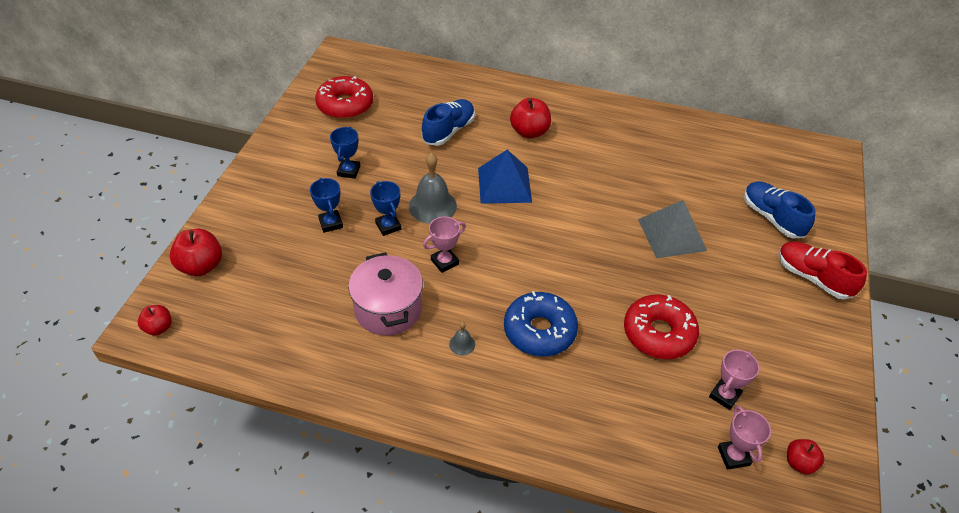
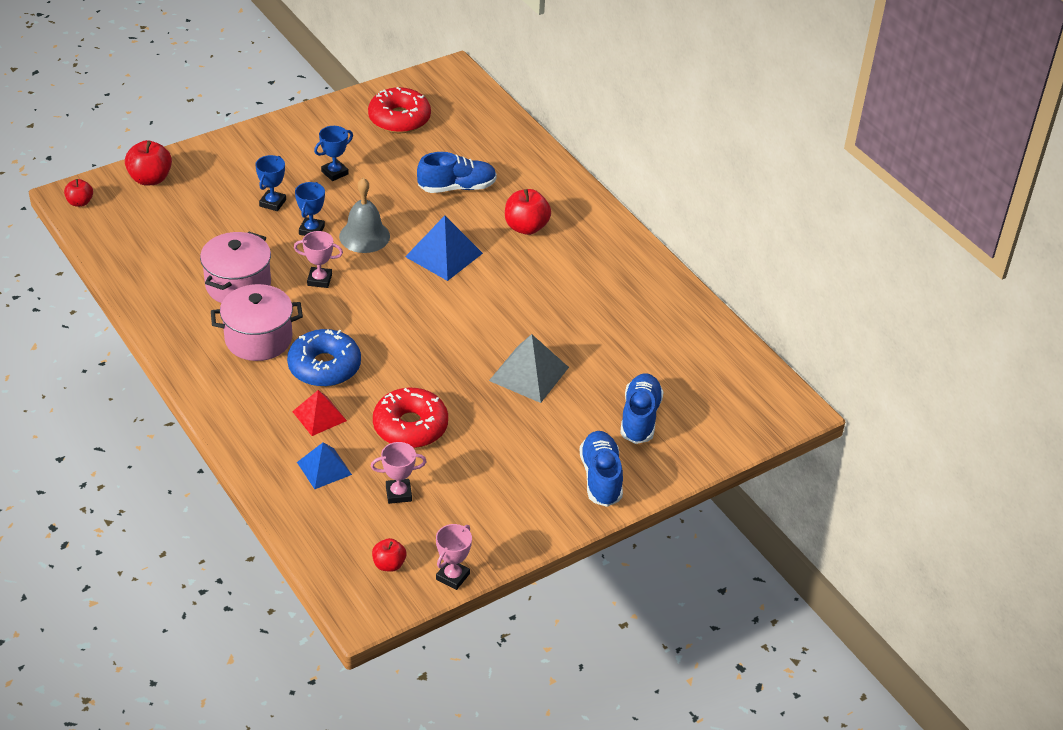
camera: 40 degrees right, 5 degrees down
(462, 344) = (258, 339): grey bell -> pink pot
(589, 375) = (319, 416): none -> red pyramid
(651, 418) = (324, 468): none -> blue pyramid
(733, 456) = (348, 527): pink trophy -> pink trophy (452, 576)
(813, 278) = (601, 478): red shoe -> blue shoe

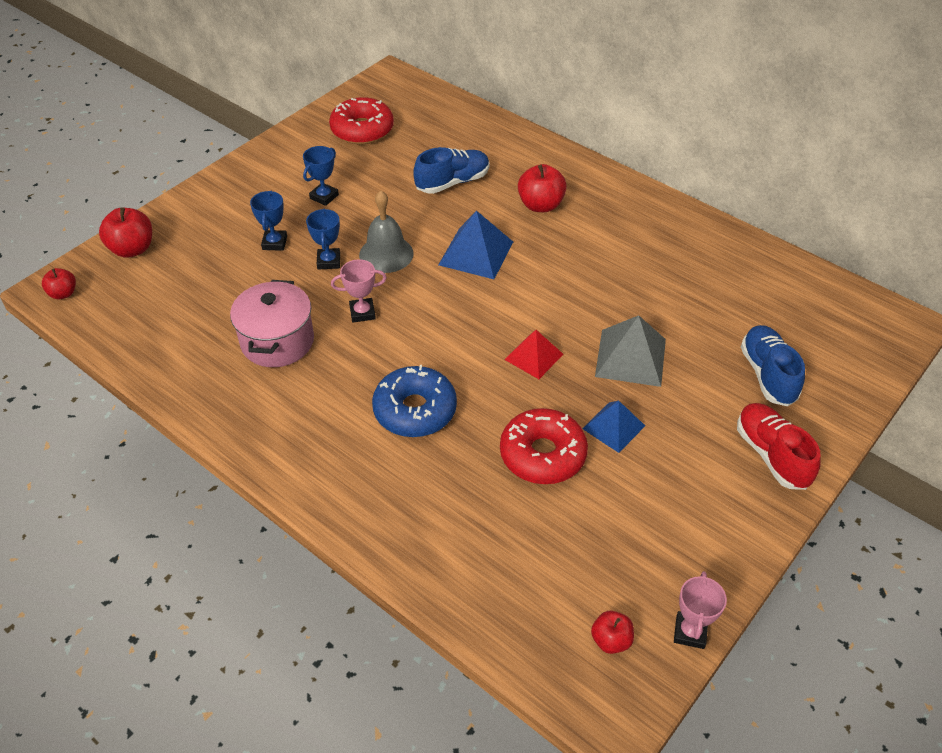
camera: 15 degrees left, 5 degrees up
(258, 339) = (327, 397): pink pot -> none
(319, 416) = (438, 471): red pyramid -> red pyramid (534, 356)
(324, 468) = (474, 535): blue pyramid -> blue pyramid (613, 427)
(398, 494) = (573, 542): pink trophy -> none
(601, 478) = (772, 455): blue shoe -> red shoe

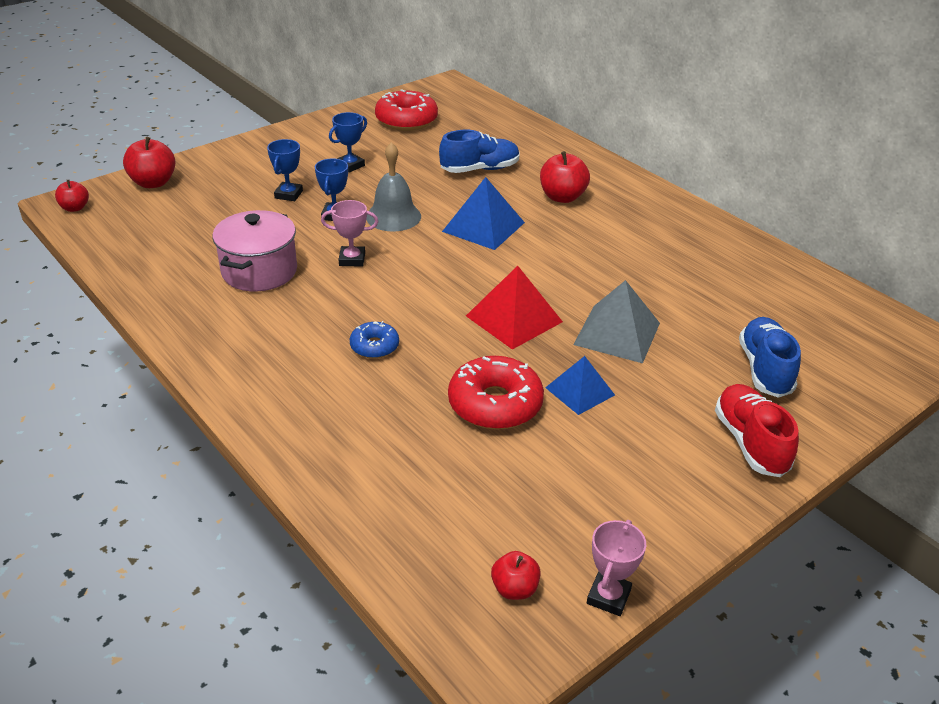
camera: 10 degrees right, 10 degrees down
(415, 410) = (374, 346): blue donut -> blue donut, size x0.56
(534, 356) = (514, 319): red pyramid -> red pyramid, size x1.52

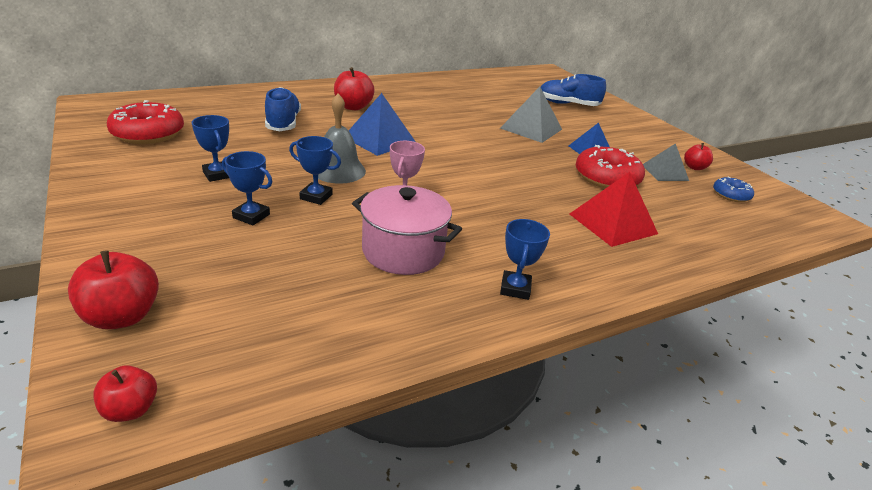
camera: 80 degrees left, 5 degrees down
(217, 336) = (515, 288): none -> blue trophy
(374, 346) = (539, 209): blue donut -> blue donut (731, 195)
(514, 319) = (510, 153): red pyramid -> red pyramid (613, 223)
(514, 589) = (769, 203): red apple -> red apple (694, 167)
(555, 468) = (664, 172): none -> grey pyramid
(608, 597) = (760, 180): pink trophy -> none
(750, 442) = (630, 122): red shoe -> none

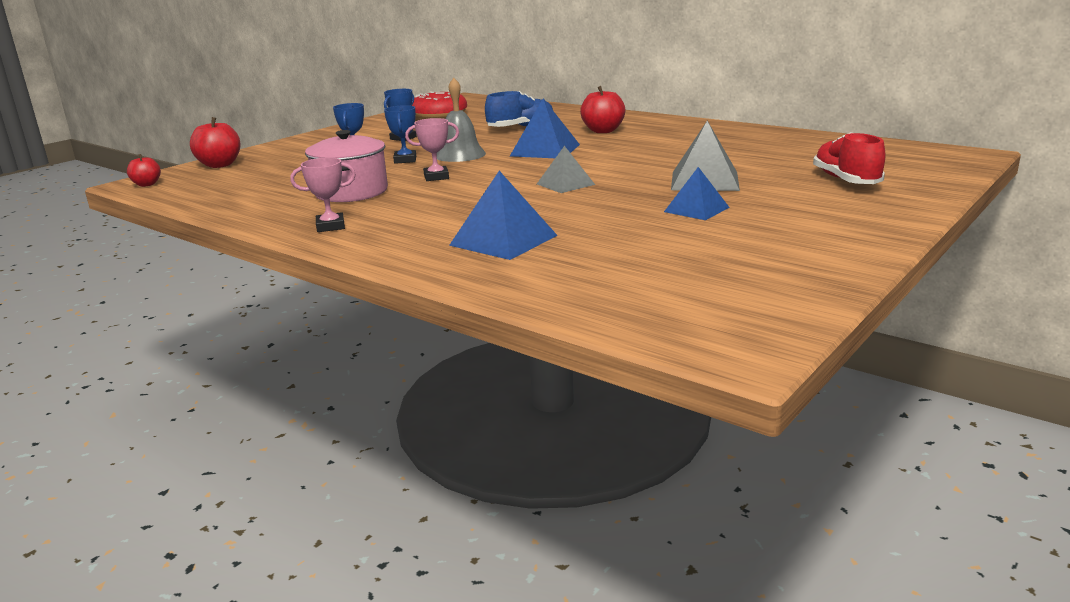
camera: 70 degrees right, 10 degrees down
(515, 288) = (330, 226): blue trophy -> pink trophy
(568, 104) = (846, 180): blue shoe -> red shoe
(606, 178) = (625, 225): red donut -> none
(613, 223) = (503, 240): red pyramid -> blue pyramid
(664, 172) = (708, 247): grey pyramid -> grey pyramid (565, 184)
(694, 167) = (768, 260): red apple -> none
(731, 195) = (706, 286): blue donut -> none

